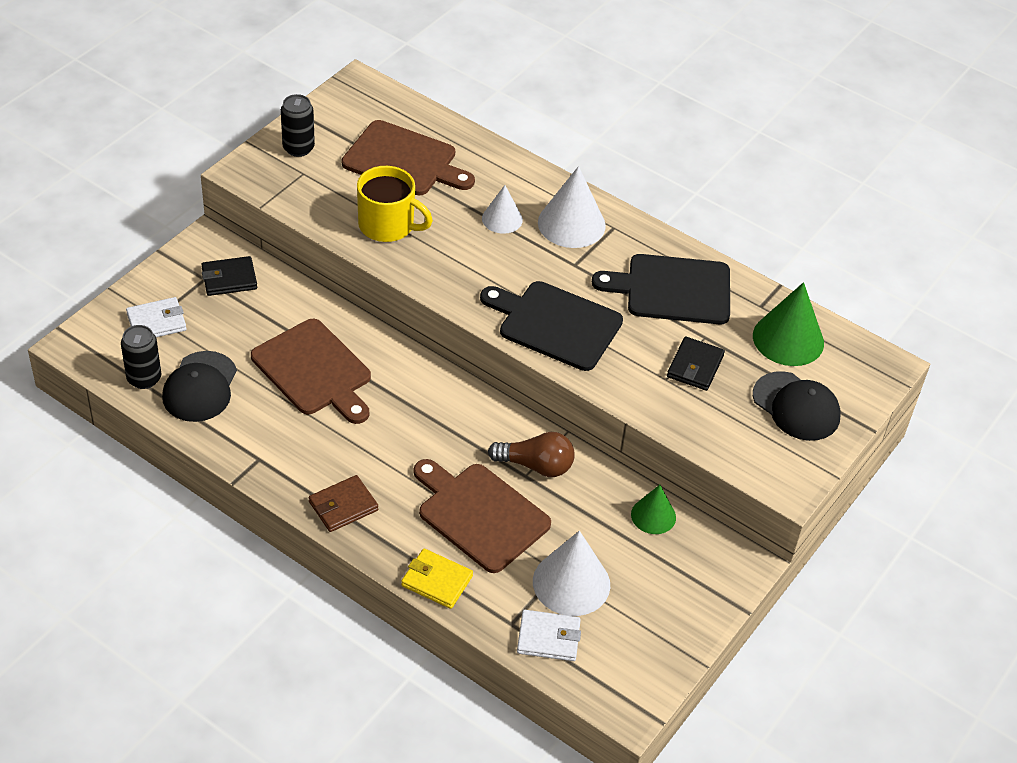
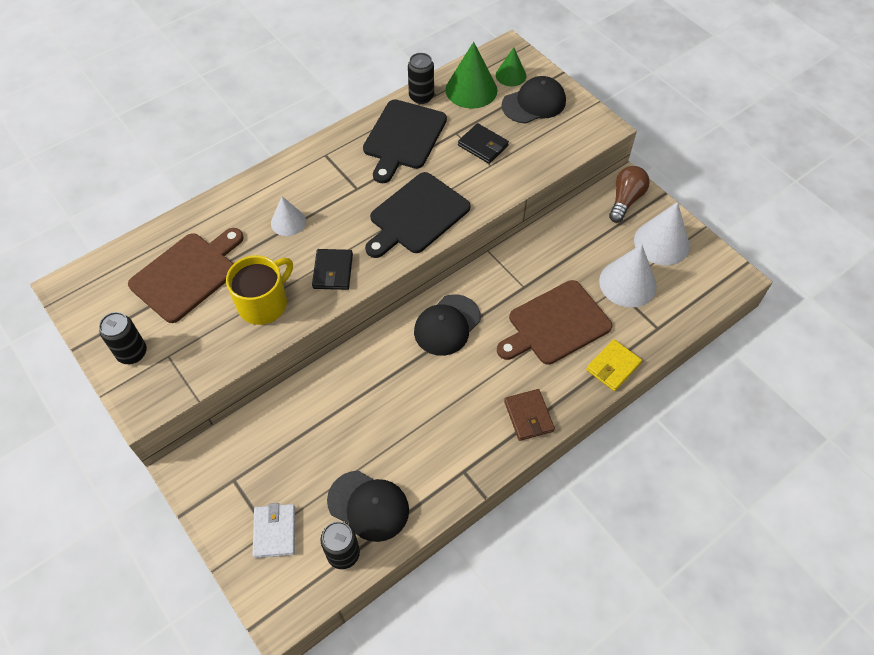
camera: 70 degrees left, 10 degrees up
(229, 279) = (242, 458): black wallet -> black wallet (333, 271)
(314, 371) = (377, 409): brown cutting board -> none
(443, 411) = (447, 325): none -> black cap
(536, 465) = (516, 278): brown light bulb -> brown light bulb (625, 200)
(548, 638) = (673, 308): white wallet -> none
(571, 224) = (311, 179): white cone -> white cone (661, 242)
(653, 515) = (577, 221): green cone -> green cone (511, 75)
(750, 293) = (421, 97): none -> black can

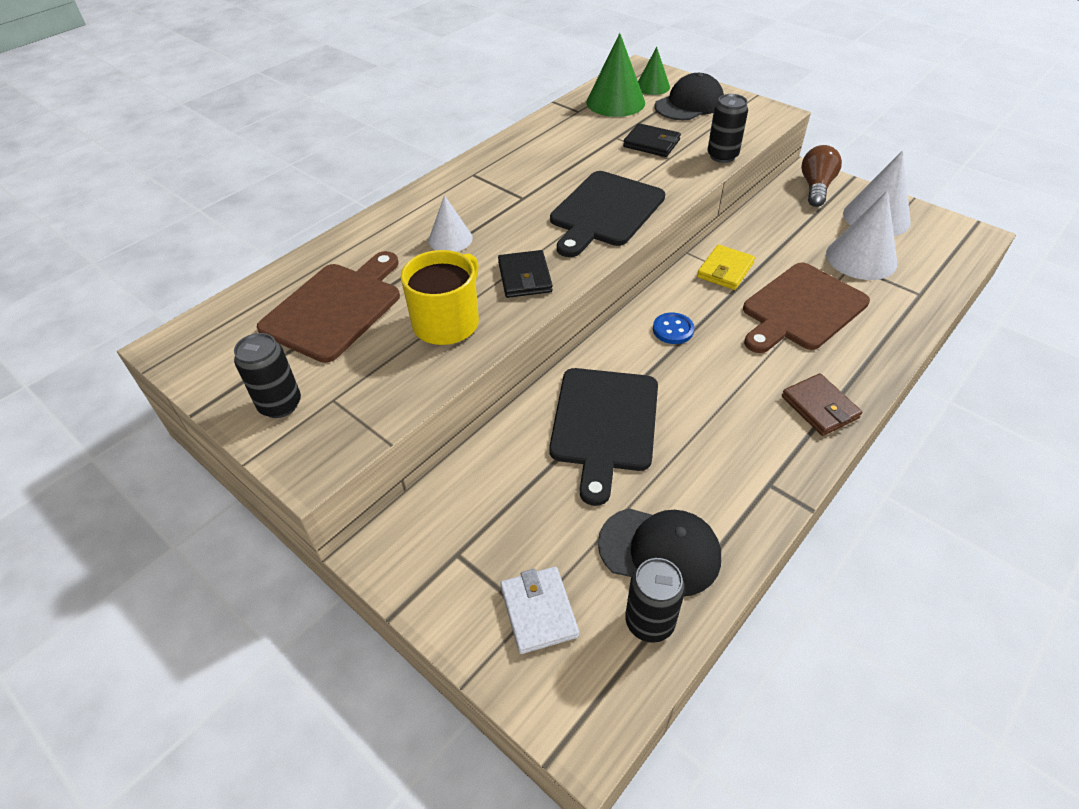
camera: 10 degrees left, 10 degrees down
(403, 138) = (558, 149): black cutting board -> black cutting board (604, 424)
(421, 97) = (563, 114): black can -> black can (722, 156)
(447, 325) = (673, 330): black cap -> blue button
(613, 367) = (892, 339): yellow wallet -> yellow wallet (725, 270)

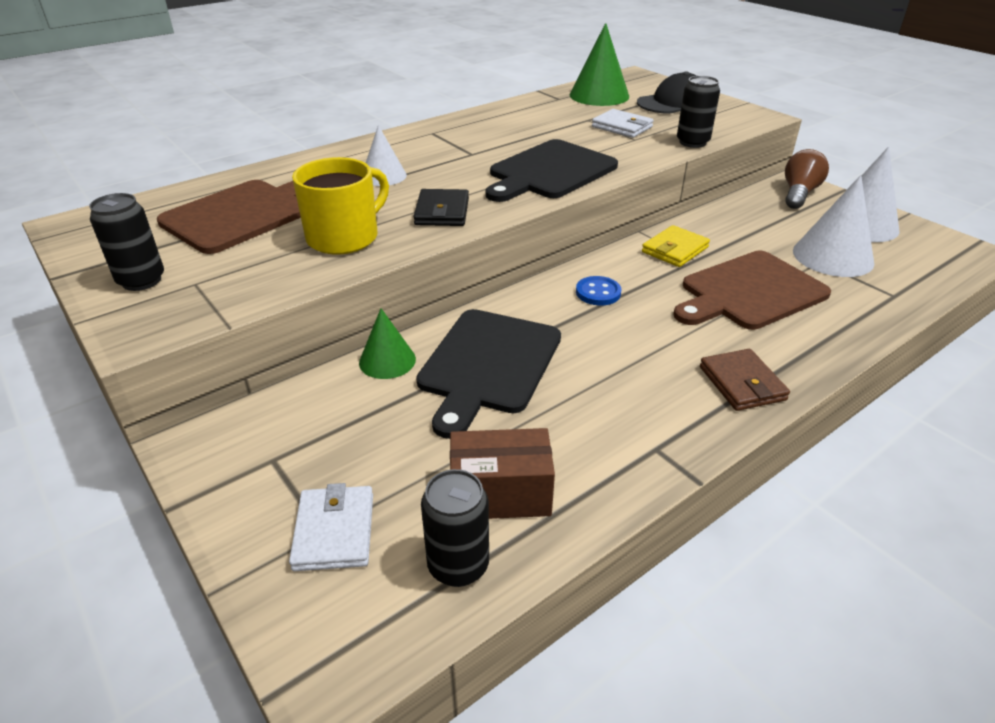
camera: 10 degrees right, 10 degrees down
(651, 143) = (622, 127): black wallet -> white wallet
(652, 86) = (641, 88): green cone -> green cone (387, 360)
(660, 551) = (500, 494): black cap -> brown box

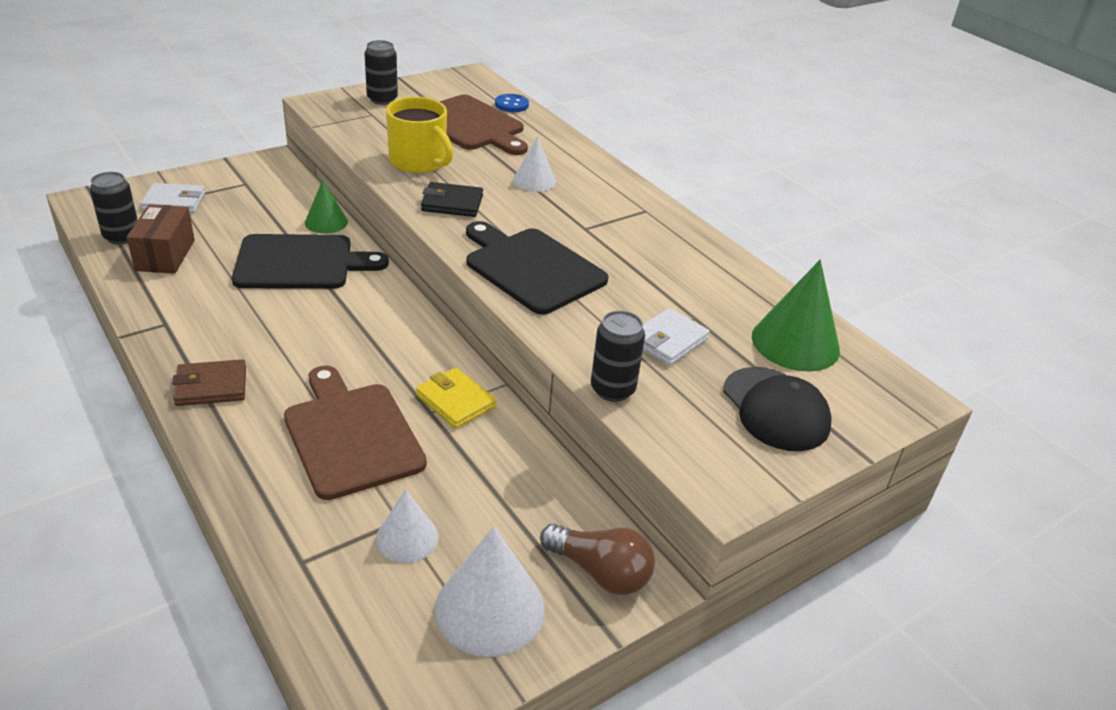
camera: 90 degrees right, 0 degrees up
(488, 365) = (300, 263): black cutting board -> black cutting board turned 150 degrees clockwise
(598, 292) = (384, 332): blue button -> blue button (511, 105)
(832, 256) = (407, 538): white cone -> white cone, size x0.60

